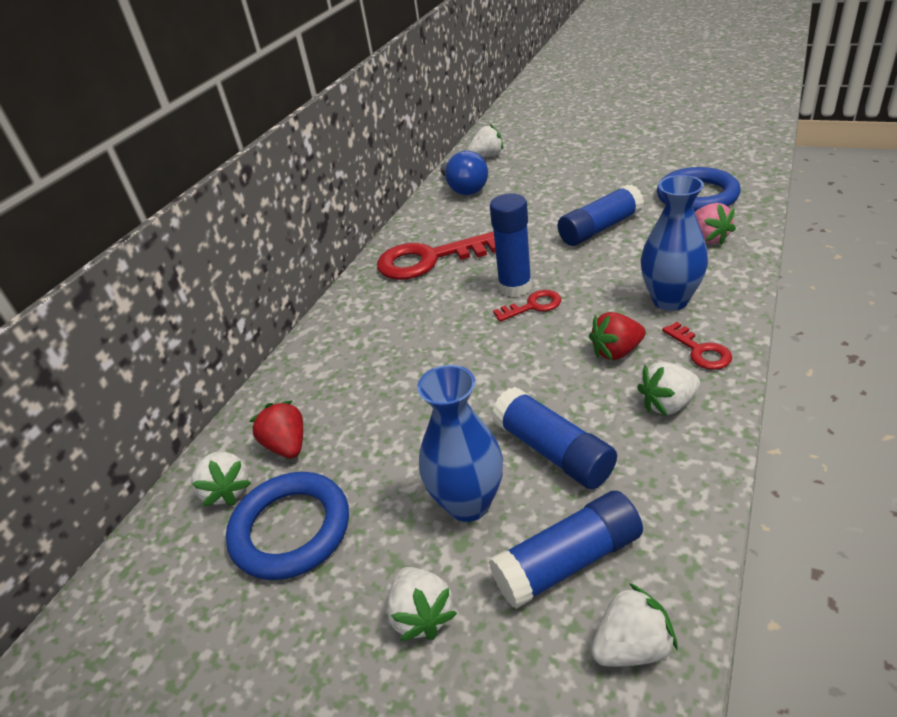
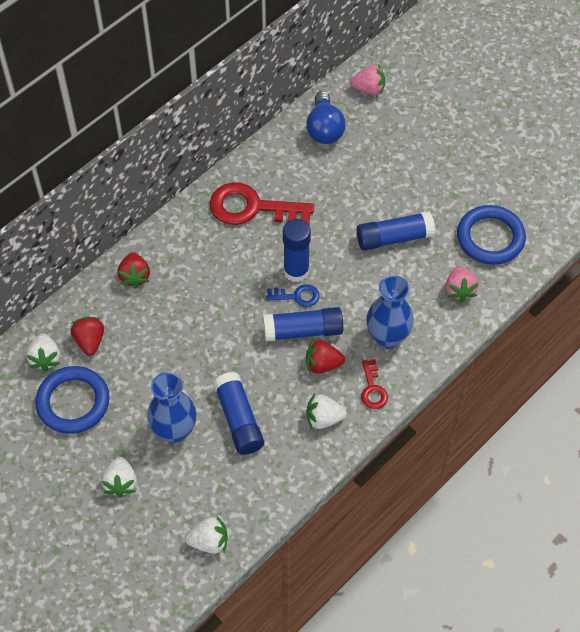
camera: 15 degrees right, 20 degrees up
(320, 360) = (135, 276): none -> red strawberry
(487, 156) = (369, 89): white strawberry -> pink strawberry
(533, 306) = (297, 296): red key -> blue key
(568, 561) = (206, 488): blue glue stick -> blue glue stick (303, 331)

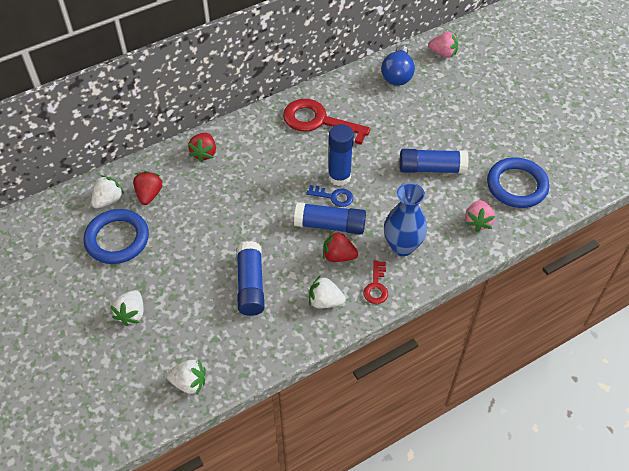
camera: 15 degrees right, 5 degrees down
(45, 358) = (108, 200): white strawberry -> white strawberry turned 150 degrees counterclockwise
(174, 431) = (192, 281): blue vase -> none

